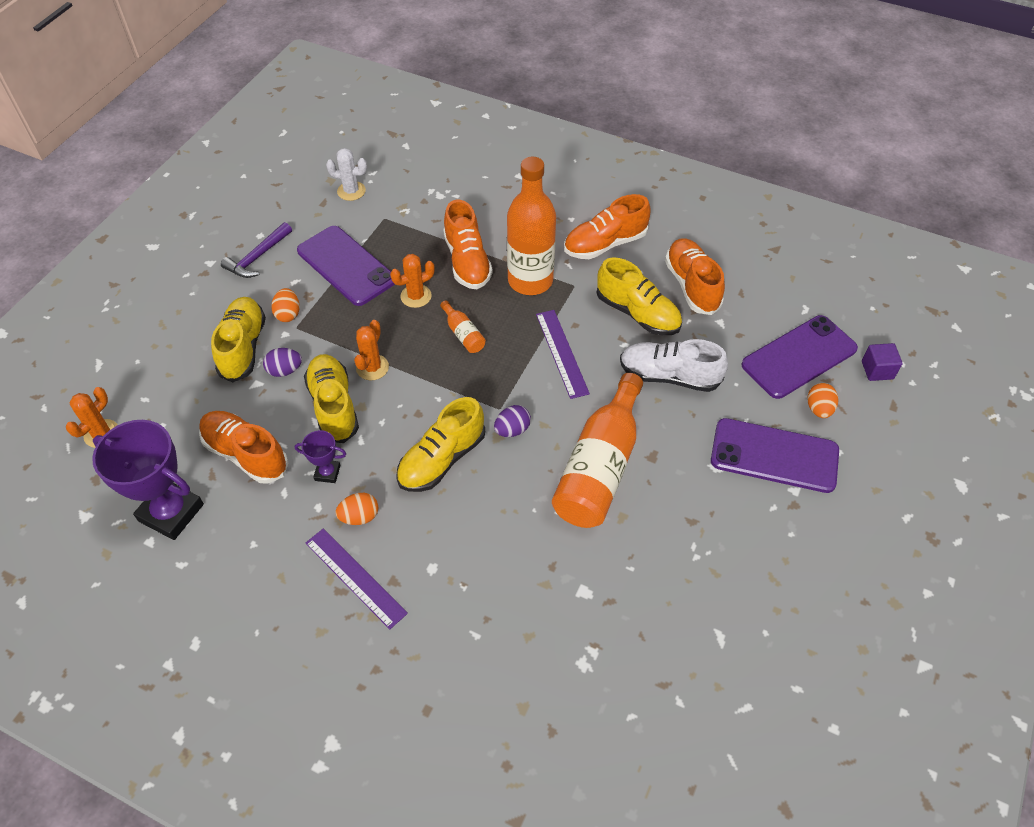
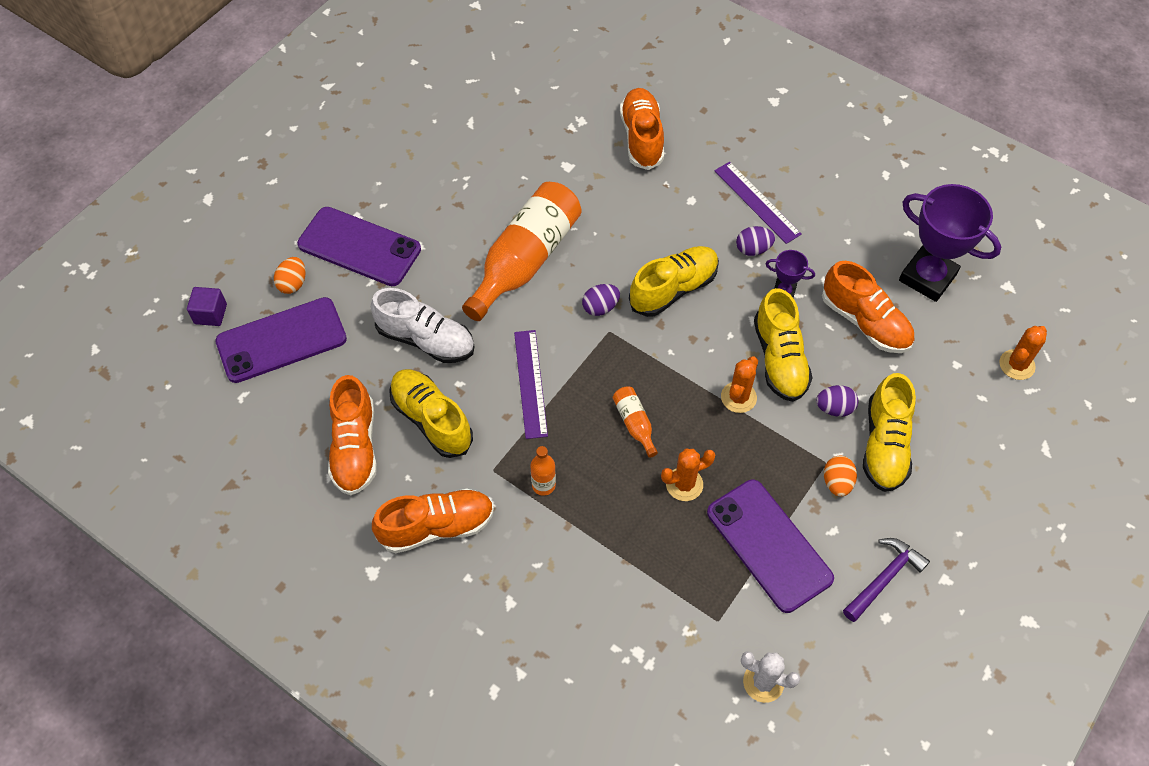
camera: 170 degrees left, 5 degrees up
(359, 517) = (753, 249): orange egg -> purple egg
(467, 262) = (615, 527): orange shoe -> orange shoe (642, 137)
(530, 280) = (543, 485): orange bottle -> orange bottle, size x0.43

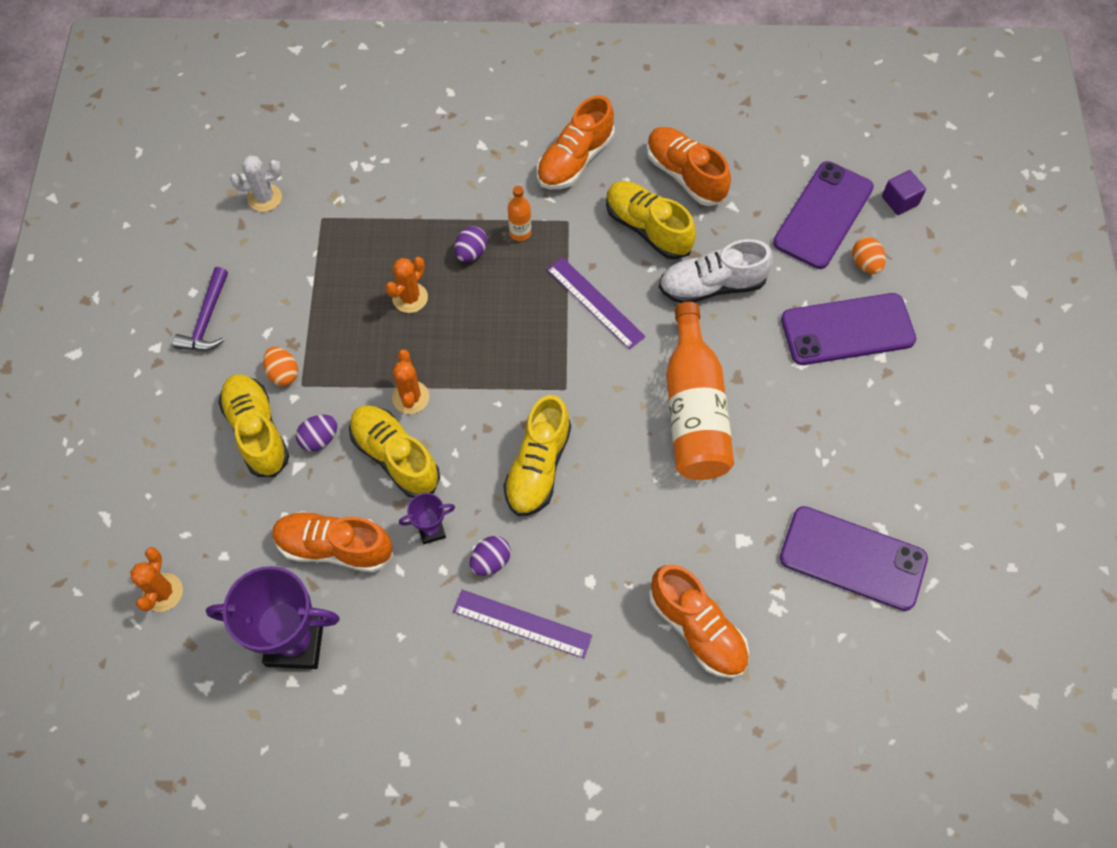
camera: 145 degrees right, 5 degrees up
(431, 419) = (647, 228): yellow shoe -> yellow shoe turned 150 degrees counterclockwise
(600, 307) = (590, 406): purple egg -> purple egg (471, 253)
(634, 424) = (484, 321): orange bottle -> none
(769, 545) = (313, 292): purple phone -> purple phone (852, 558)

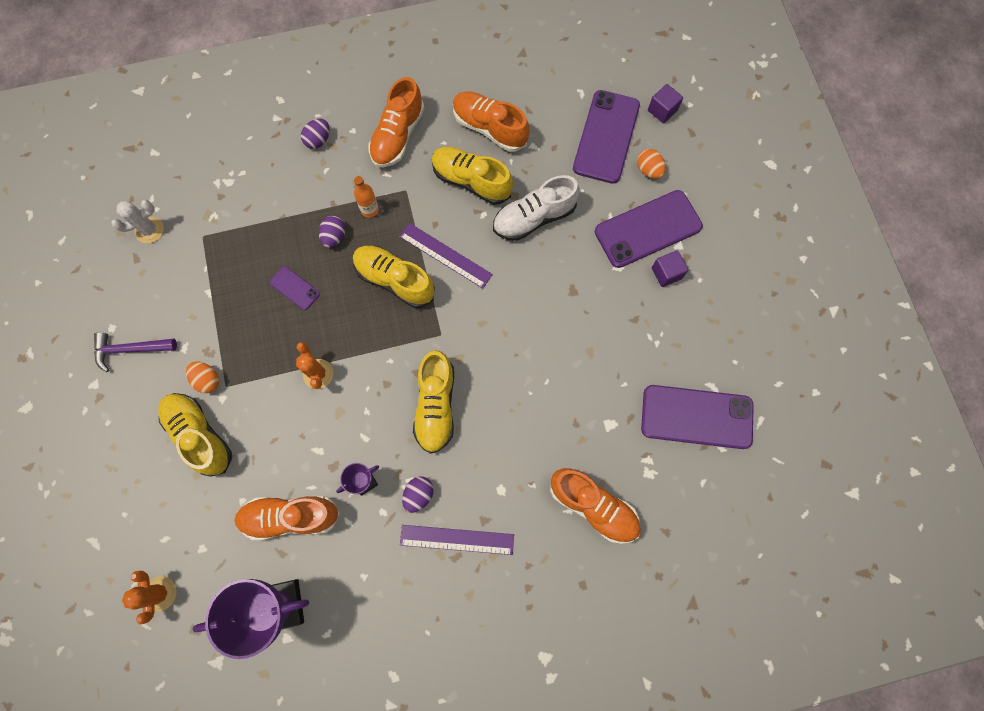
camera: 15 degrees left, 10 degrees up
(207, 320) = (130, 349): purple hammer -> purple hammer turned 90 degrees clockwise
(319, 439) = (253, 428): purple egg -> purple egg (318, 140)
(395, 456) = (319, 427): yellow shoe -> yellow shoe (394, 280)
(410, 298) = (294, 288): orange cactus -> purple phone
(694, 410) = (546, 326): orange bottle -> none
(857, 385) = (666, 273): none -> purple cube

